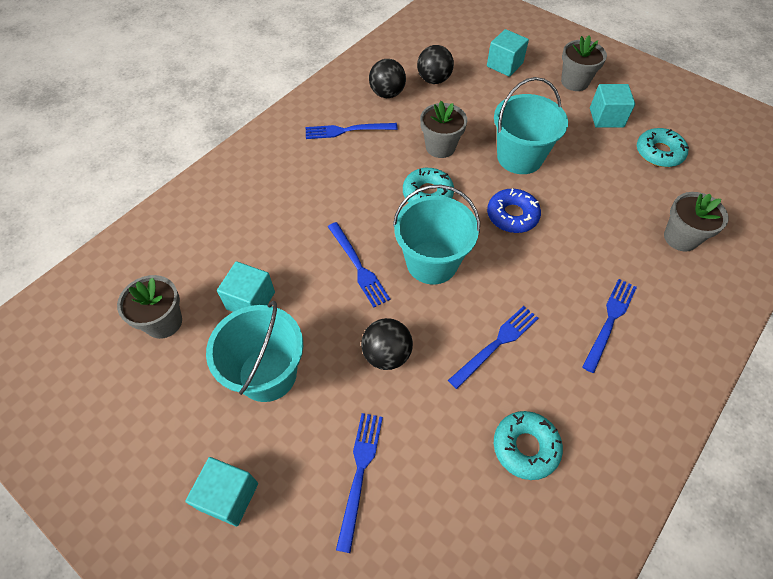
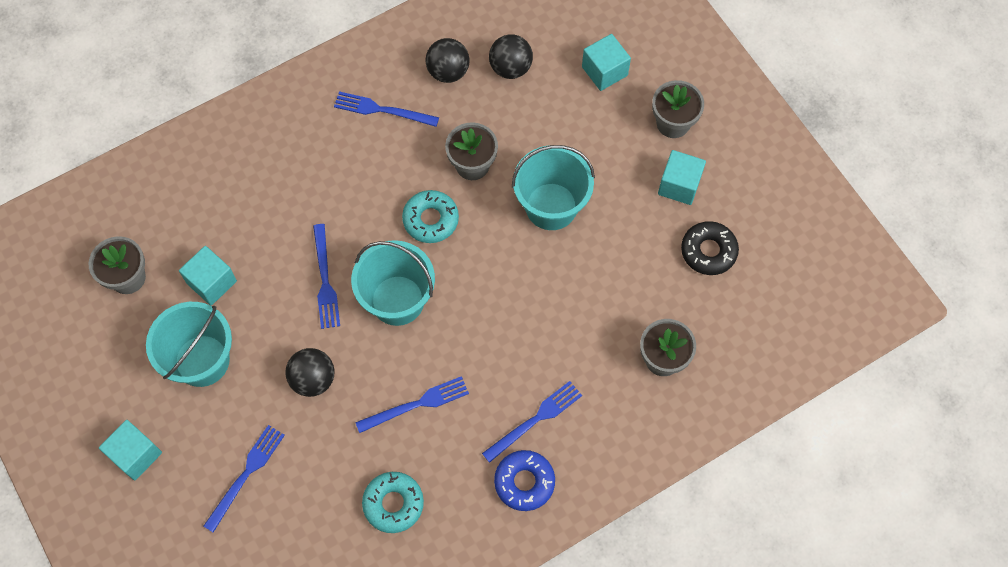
camera: 20 degrees right, 10 degrees up
(512, 215) = (504, 275): blue donut -> blue donut (524, 482)
(659, 153) = (708, 251): turquoise donut -> black donut

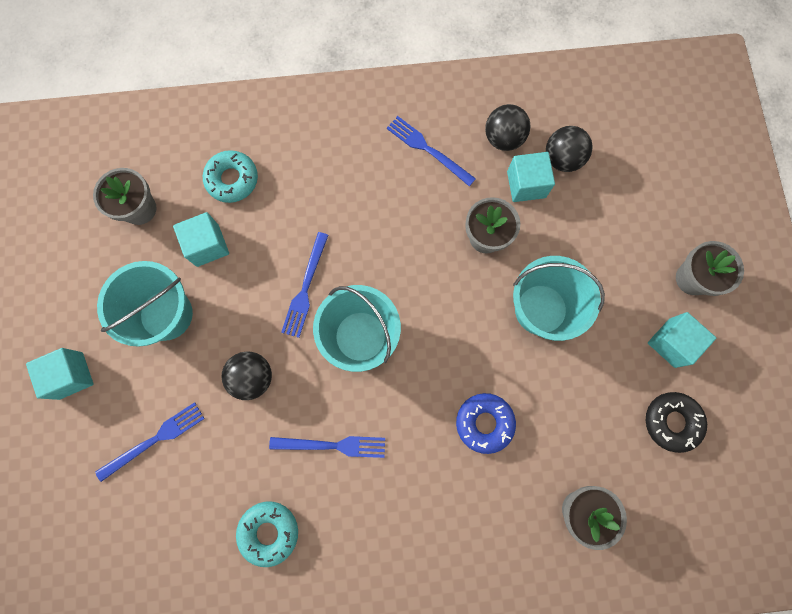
camera: 25 degrees right, 10 degrees up
(430, 220) = (424, 273): turquoise donut -> turquoise donut (232, 179)
(524, 482) = (396, 569): blue donut -> blue donut (484, 423)
(535, 420) = (433, 513): blue fork -> none
(604, 71) = (649, 199): turquoise cube -> turquoise cube (526, 184)

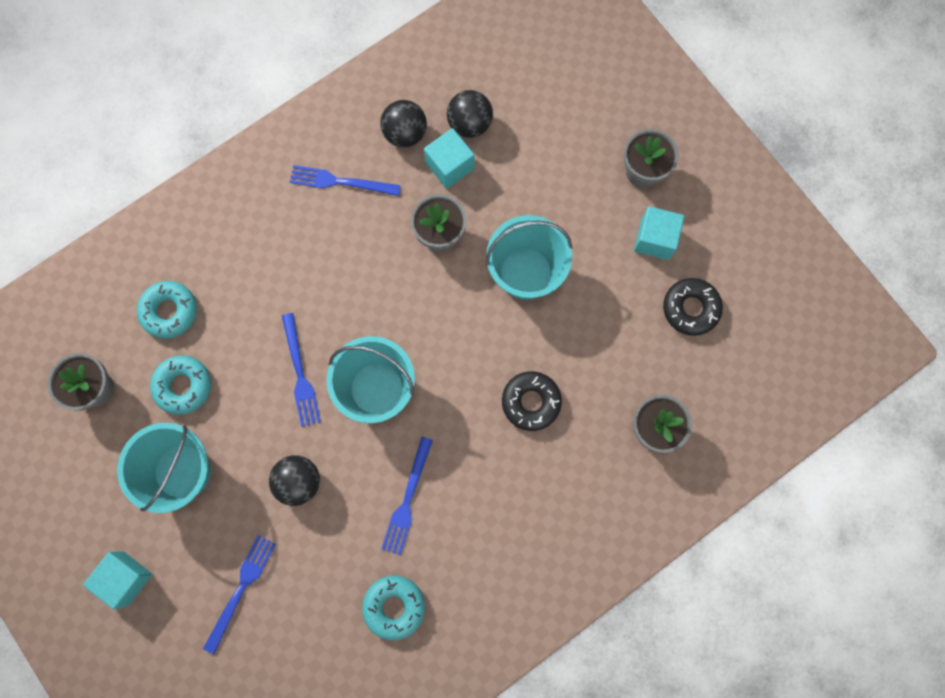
camera: 30 degrees left, 0 degrees up
(207, 245) = (183, 386): turquoise cube -> turquoise donut
(332, 445) = (407, 499): blue fork -> blue fork turned 135 degrees clockwise
(484, 423) = (531, 402): blue donut -> black donut

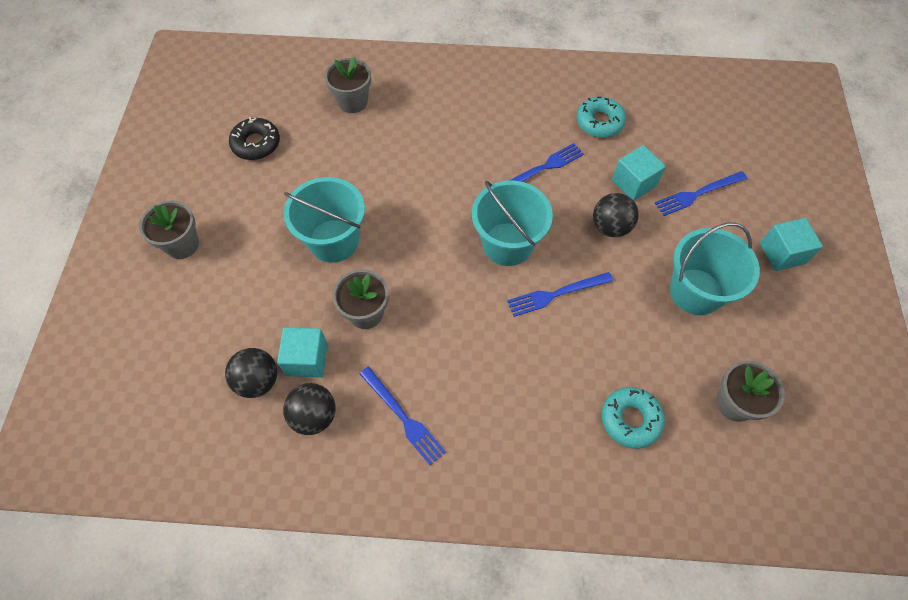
camera: 140 degrees left, 15 degrees down
(183, 386) = (656, 351): turquoise donut -> none
(300, 373) = (556, 294): blue fork -> blue fork turned 135 degrees counterclockwise
(531, 402) = (411, 165): black donut -> none
(655, 239) = (228, 197): turquoise cube -> turquoise cube (634, 183)

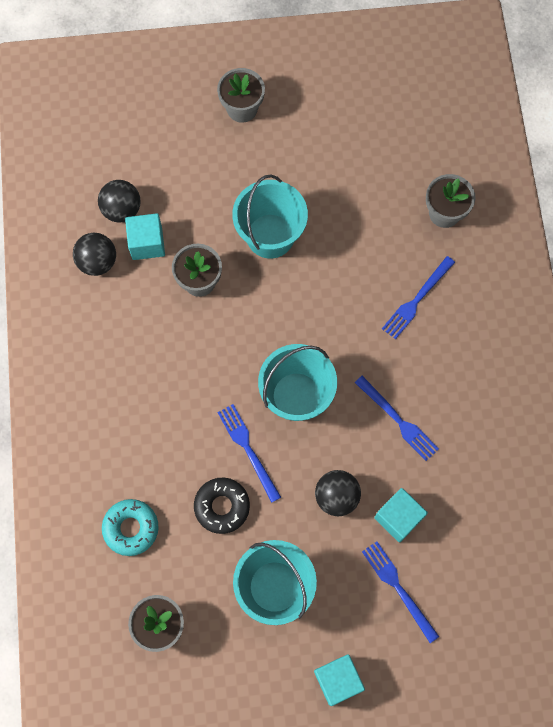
camera: 80 degrees right, 10 degrees up
(256, 144) = (368, 136): black donut -> black donut (222, 506)
(403, 417) = (106, 333): blue fork -> blue fork (417, 299)
(599, 122) = (476, 475): turquoise donut -> none

